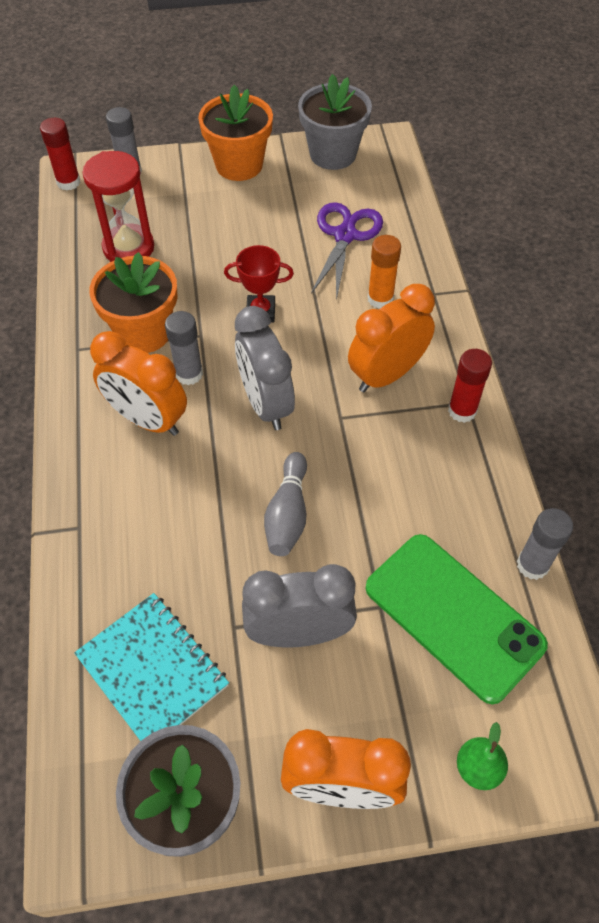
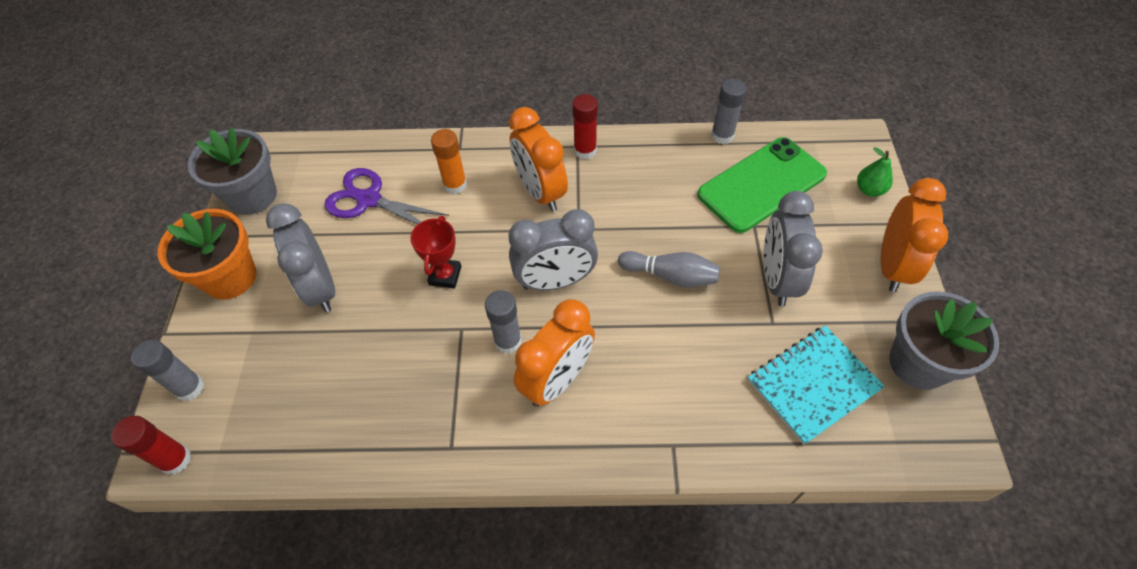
camera: 80 degrees left, 0 degrees up
(128, 248) = (316, 392): red hourglass -> none
(144, 332) = (444, 380): orange flower pot -> none
(235, 225) = (320, 288): none -> grey clock

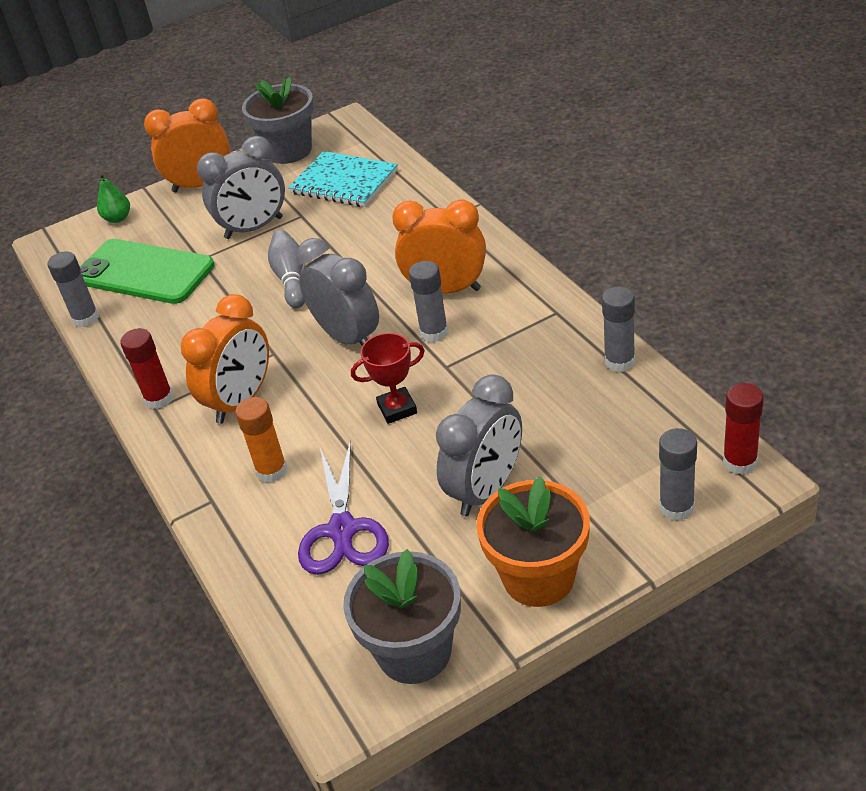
camera: 115 degrees left, 15 degrees down
(348, 454) = (620, 361): none -> grey glue stick

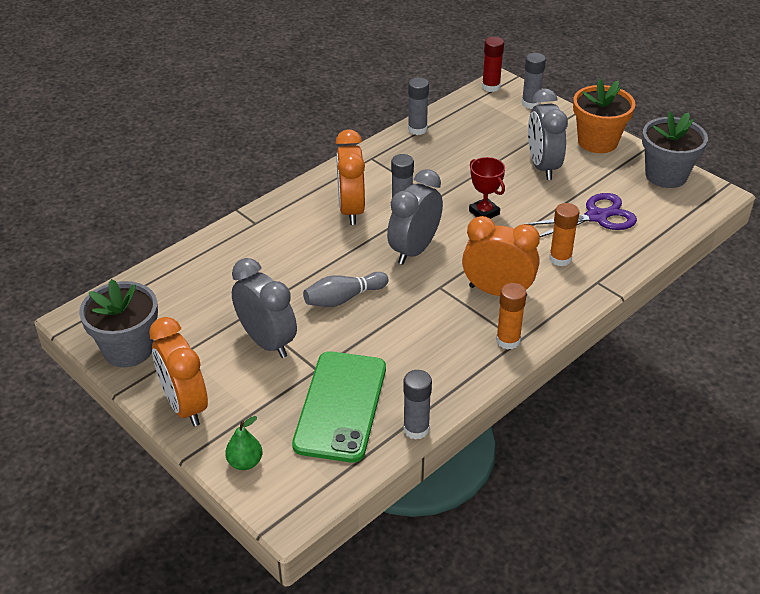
camera: 110 degrees left, 0 degrees up
(159, 399) = (508, 340): red glue stick -> orange glue stick
(344, 182) = (193, 296): turquoise notebook -> none
(486, 490) = (542, 166): grey clock -> grey clock turned 120 degrees counterclockwise

